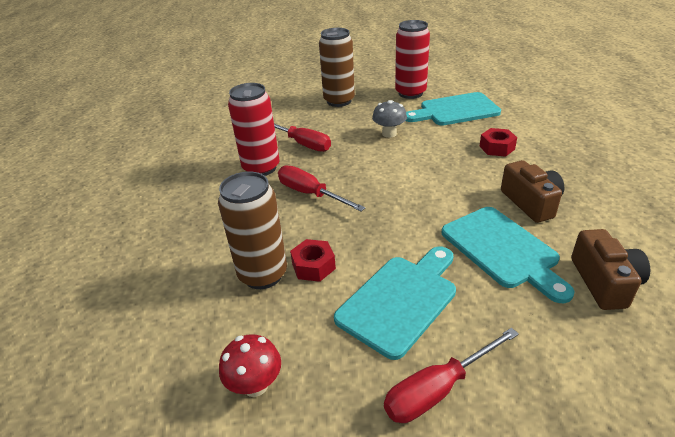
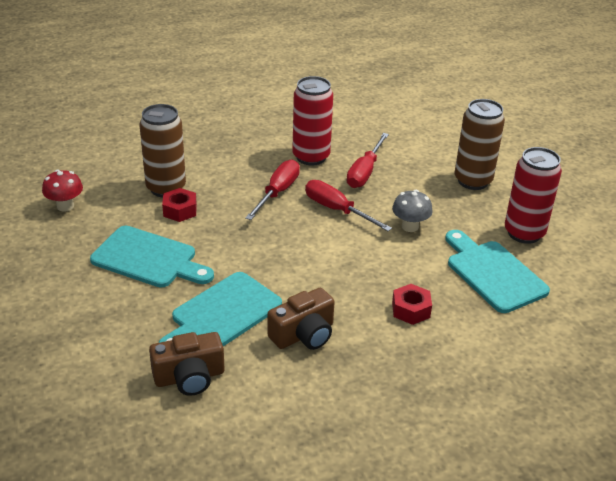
camera: 70 degrees right, 0 degrees up
(438, 389) = (66, 283): red screwdriver -> red screwdriver (337, 210)

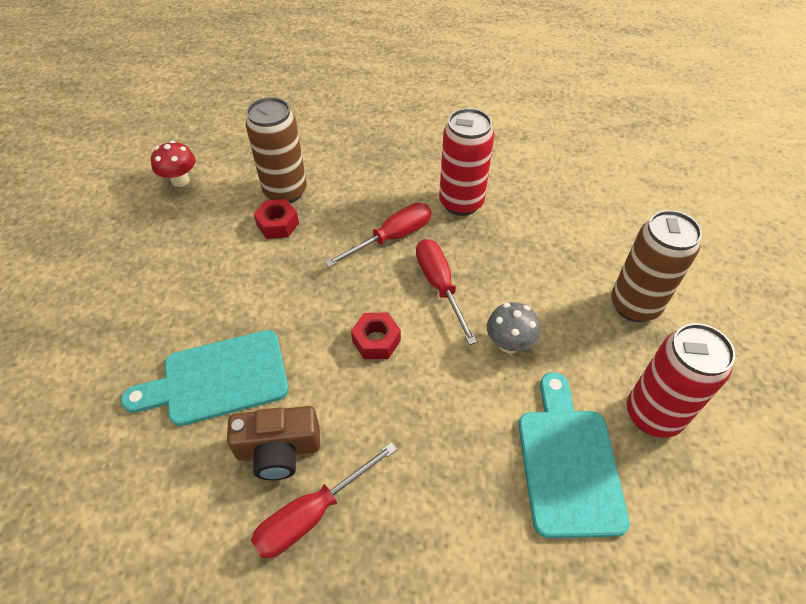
camera: 30 degrees right, 15 degrees up
(149, 259) = (203, 274): turquoise cutting board -> none
(189, 377) = (123, 451): brown camera -> none
(365, 172) = (508, 245): red screwdriver -> red screwdriver (312, 514)
(410, 310) = (425, 472): red nut -> red nut (376, 341)

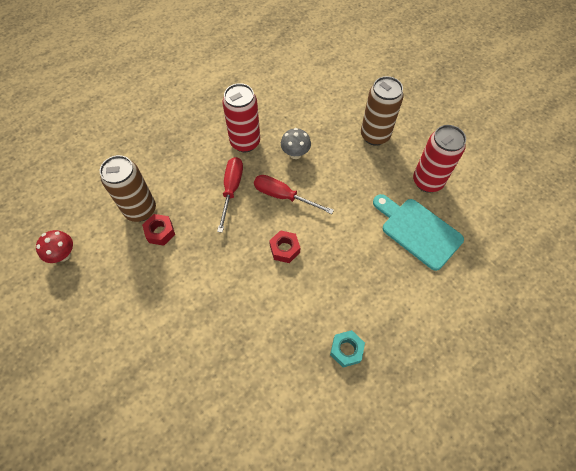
camera: 45 degrees left, 10 degrees up
(218, 379) = (231, 337): turquoise cutting board -> none
(278, 450) = (300, 339): brown camera -> none
(312, 514) = (346, 350): red screwdriver -> turquoise nut
(509, 344) = (343, 198): grey mushroom -> grey mushroom (295, 153)

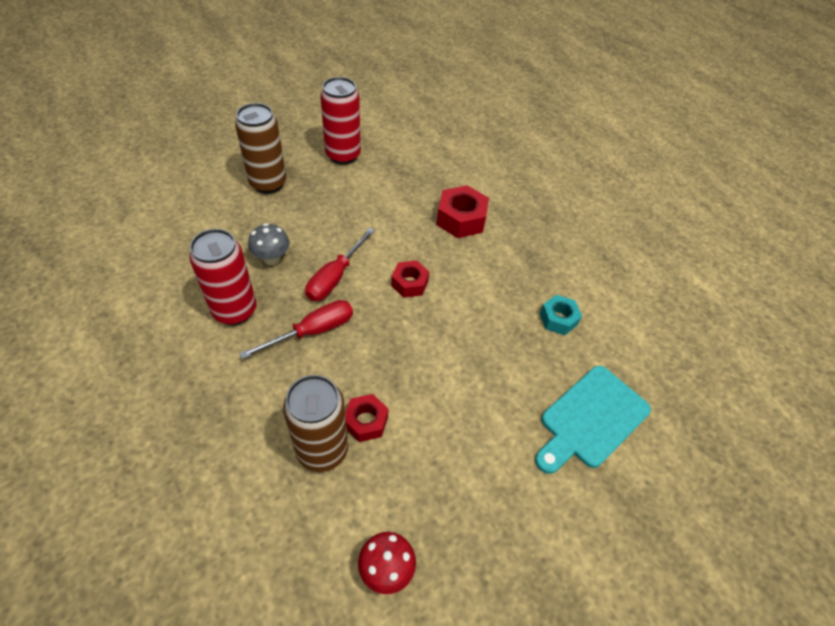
camera: 90 degrees left, 10 degrees down
(231, 190) = (312, 331): red screwdriver -> red screwdriver turned 135 degrees clockwise
(346, 350) = (527, 246): turquoise nut -> turquoise nut (558, 319)
(369, 286) = (461, 219): none -> red nut
(418, 231) = (401, 173): turquoise cutting board -> turquoise cutting board (591, 419)

